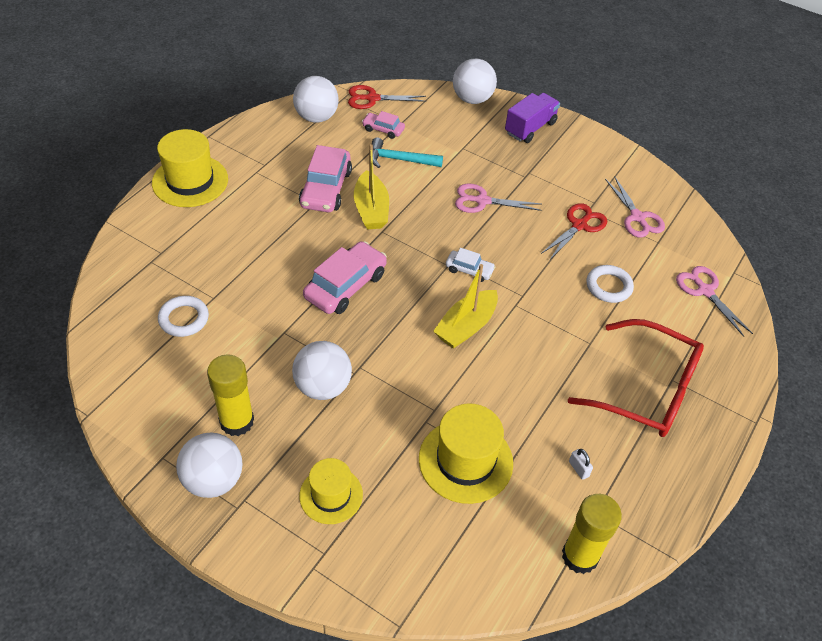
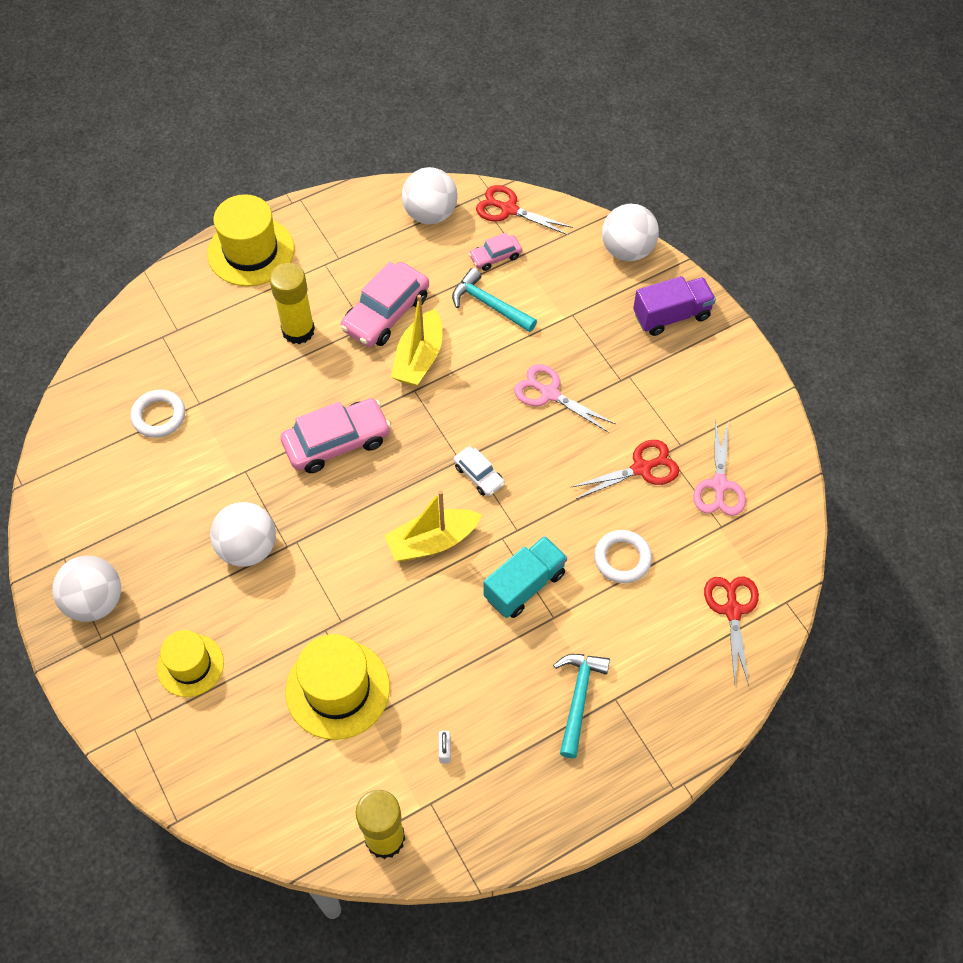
camera: 30 degrees right, 10 degrees up
(237, 421) = (148, 550): yellow glue stick -> yellow glue stick (298, 330)
(383, 129) = (495, 257): pink car -> pink car turned 75 degrees counterclockwise
(554, 330) = (524, 585): none -> turquoise truck
(647, 390) = (578, 698): red glasses -> turquoise hammer
(705, 291) = (732, 610): pink scissors -> red scissors

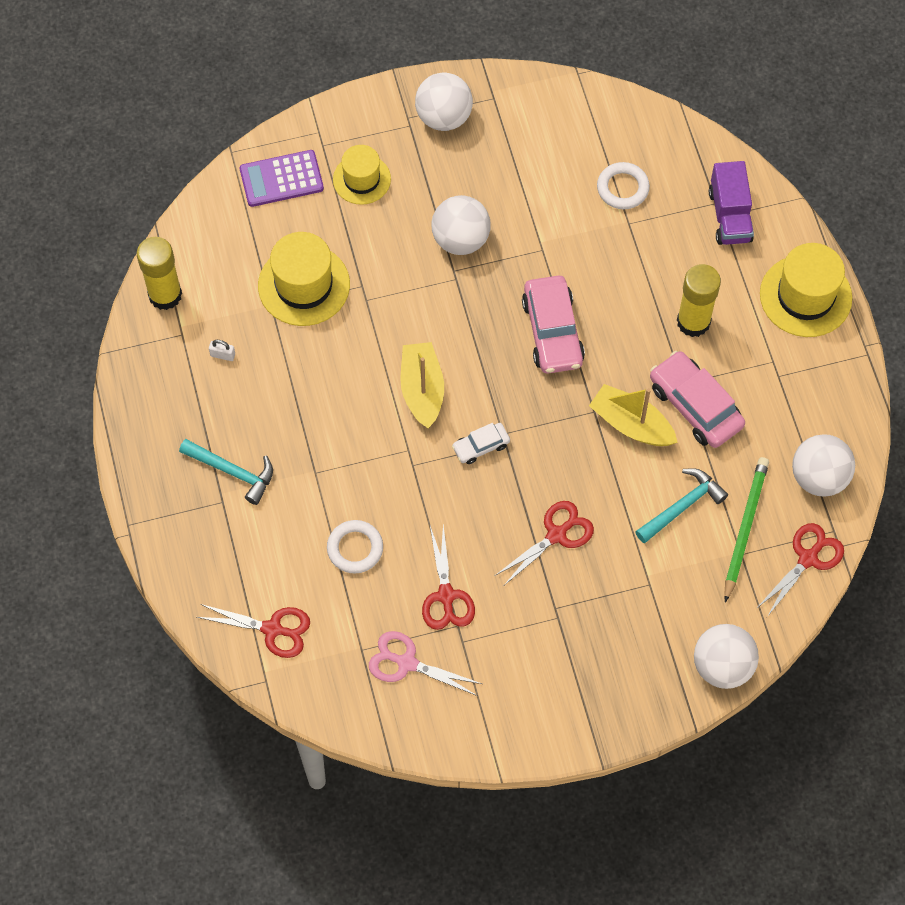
camera: 105 degrees right, 5 degrees up
(205, 752) = (281, 179): none -> purple calculator
(495, 257) = (744, 528): pink car -> green pencil
(524, 585) = (354, 456): turquoise truck -> none
(549, 393) = (556, 535): pink scissors -> red scissors
(671, 316) = (623, 684): purple truck -> purple truck (729, 216)

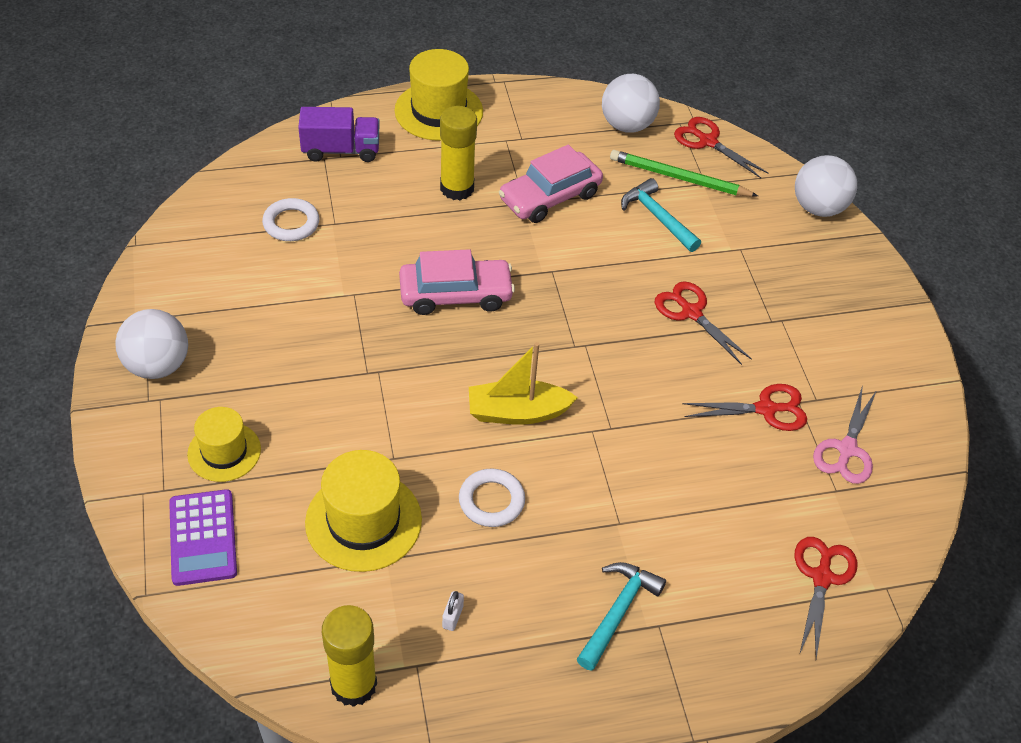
camera: 90 degrees left, 15 degrees down
(355, 548) = (715, 489): white ring -> white ring (491, 501)
(460, 239) = (327, 363): white ball -> none
(481, 446) = (589, 365): white car -> none
(631, 424) = (568, 244): yellow boat -> none

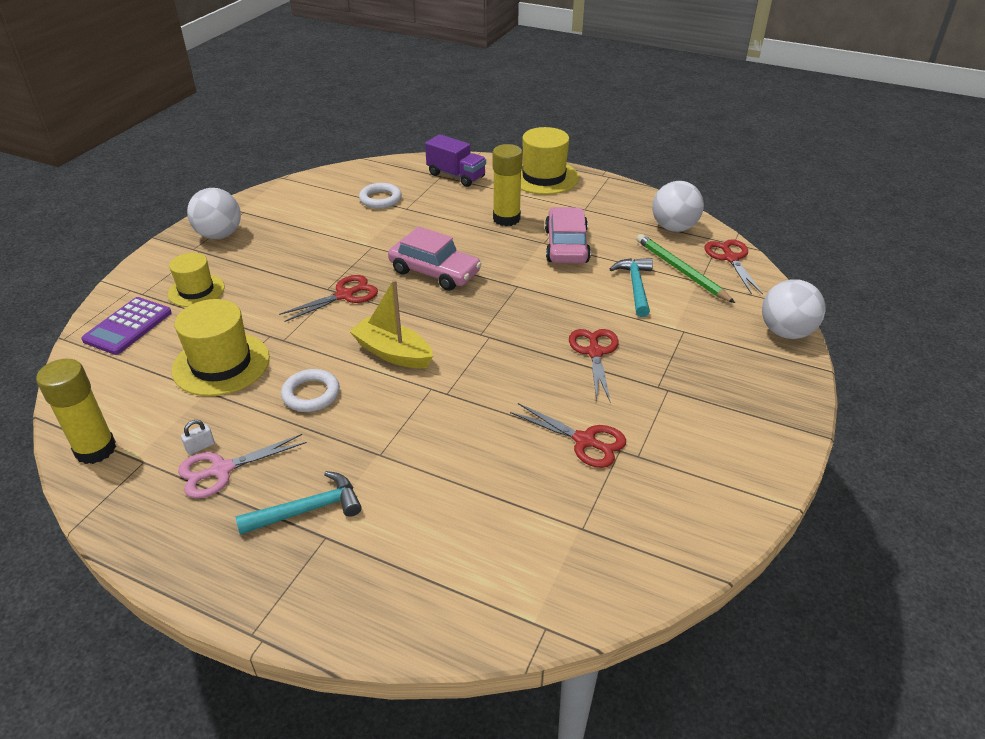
camera: 40 degrees right, 10 degrees down
(550, 197) = (566, 246): pink car -> pink car turned 90 degrees clockwise
(821, 577) = (495, 584): red scissors -> red scissors (344, 295)
(847, 449) = (626, 504): pink scissors -> pink scissors (221, 470)

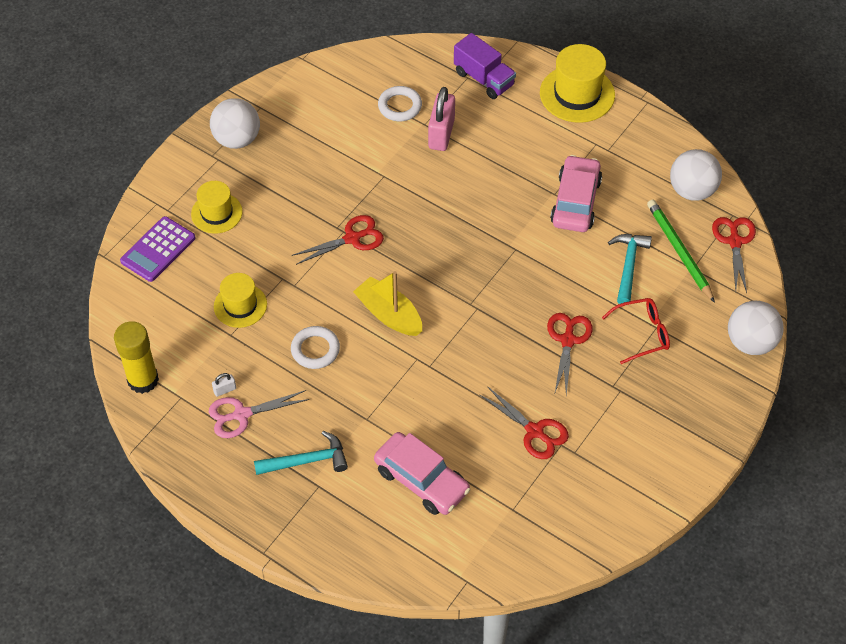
camera: 10 degrees right, 15 degrees up
(221, 364) = (240, 305): yellow hat -> yellow hat, size x0.64
(423, 213) = (441, 134): none -> pink padlock
(435, 272) = (440, 220): pink car -> pink car (421, 480)
(506, 219) = (524, 154): yellow glue stick -> none
(671, 338) = (642, 334): none -> red glasses

